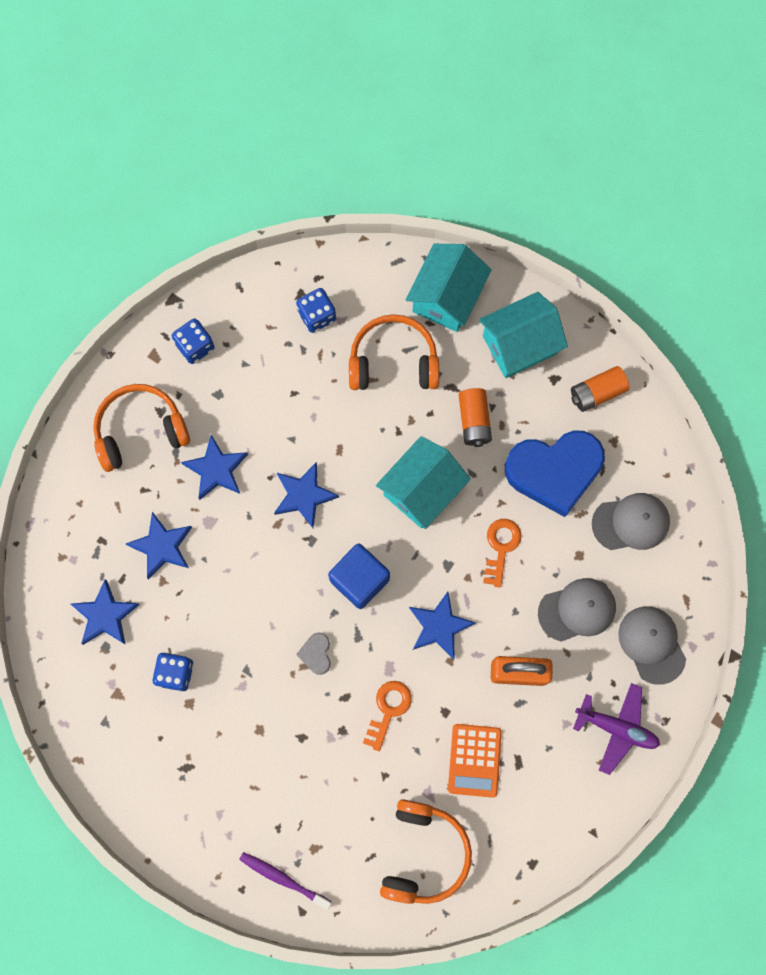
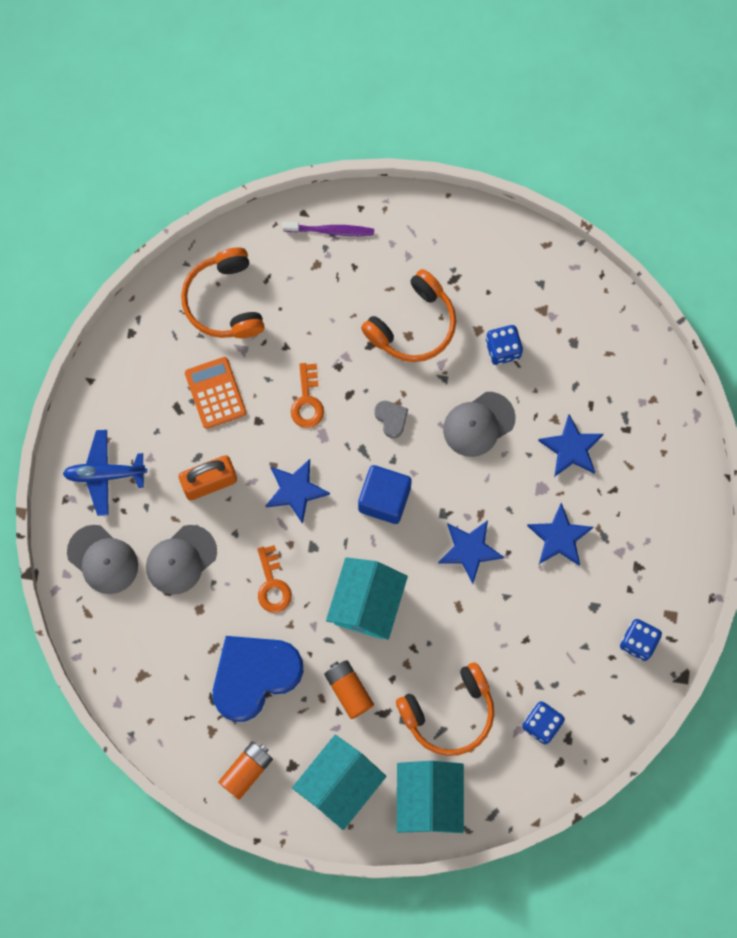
camera: 155 degrees right, 0 degrees up
(105, 615) = (588, 368): blue star -> none
(140, 431) = (645, 541): orange headphones -> orange headphones (413, 325)
(617, 728) = (105, 474): purple plane -> blue plane
(631, 523) = (165, 661): grey cap -> grey cap (478, 424)

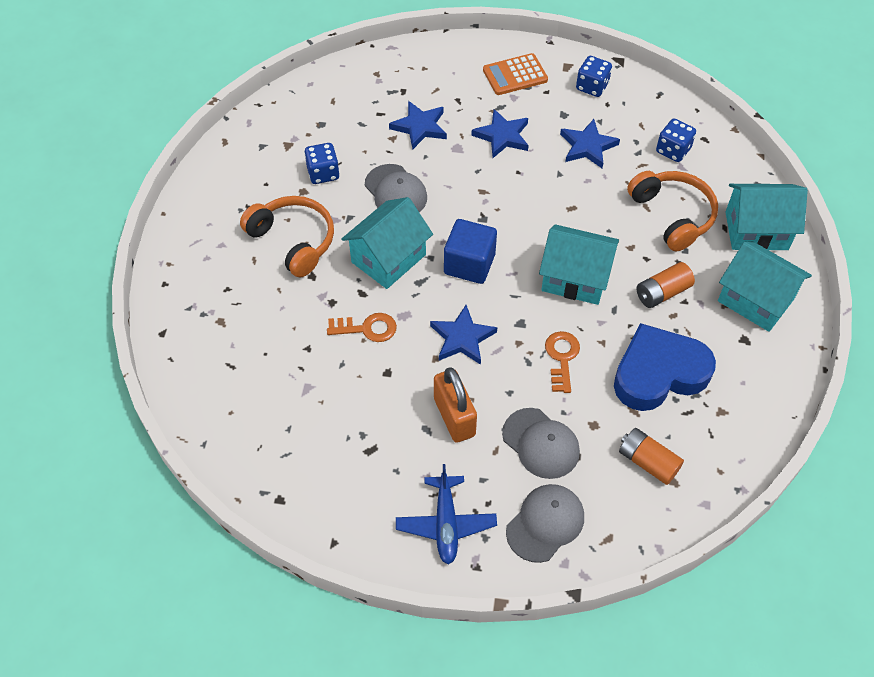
camera: 90 degrees left, 20 degrees down
(215, 393) = (355, 412): orange calculator -> orange calculator (515, 75)
(224, 301) = (251, 405): orange headphones -> none
(246, 771) = (757, 379): orange battery -> orange battery (648, 462)
(254, 676) = (659, 373): blue heart -> blue heart turned 105 degrees clockwise
(272, 584) = (562, 358): orange key -> orange key turned 75 degrees counterclockwise
(331, 231) = (185, 309): purple toothbrush -> none
(391, 419) = (388, 258): grey heart -> turquoise house
(469, 550) = (517, 199): blue star -> blue star (587, 146)

